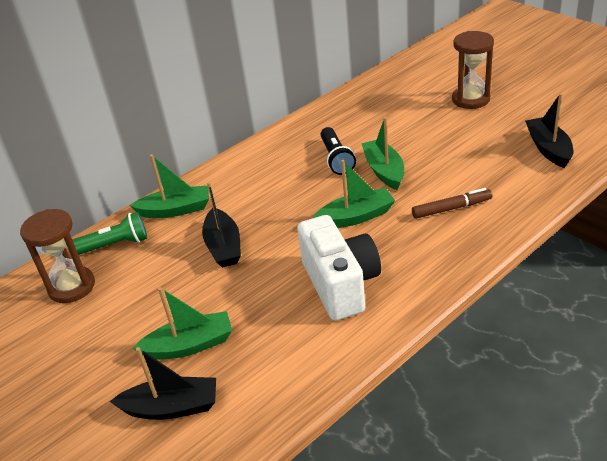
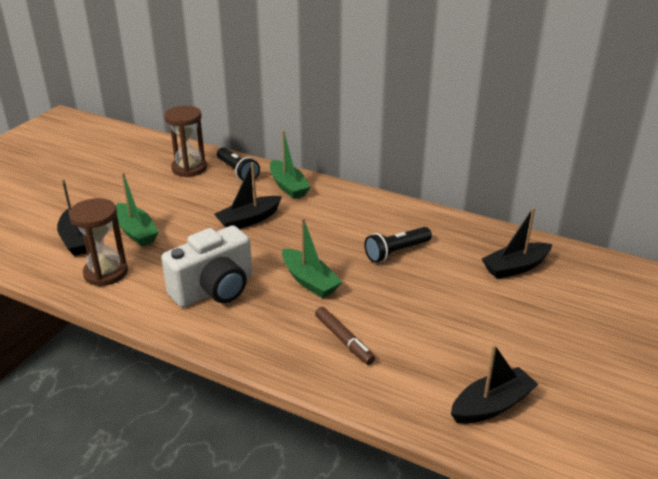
camera: 65 degrees right, 5 degrees down
(114, 245) = (237, 172): green flashlight -> black flashlight
(384, 171) = (389, 285): green boat -> none
(389, 104) = (515, 267): none -> black boat
(470, 99) = (565, 327): brown hourglass -> brown hourglass (106, 273)

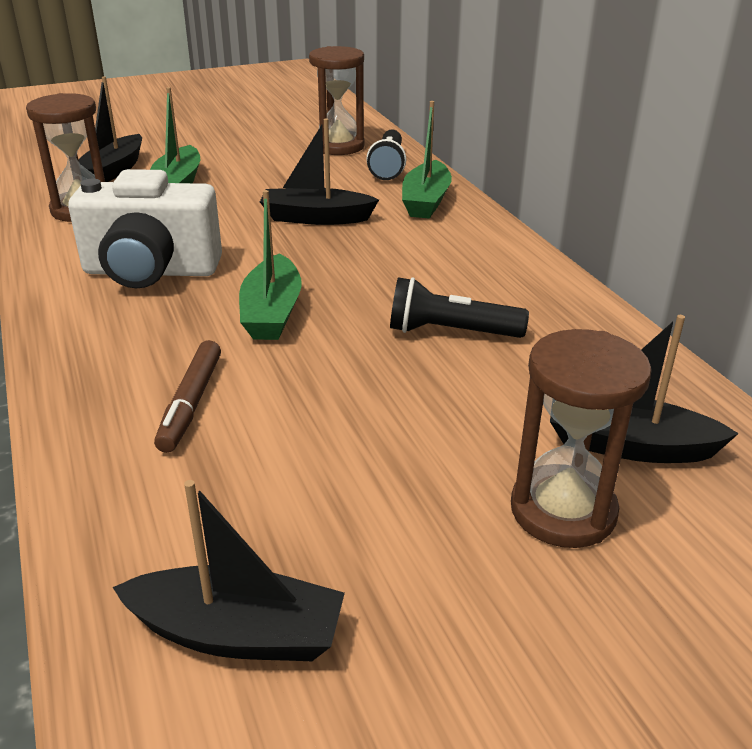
camera: 40 degrees right, 0 degrees up
(526, 303) = (563, 510): none -> brown hourglass

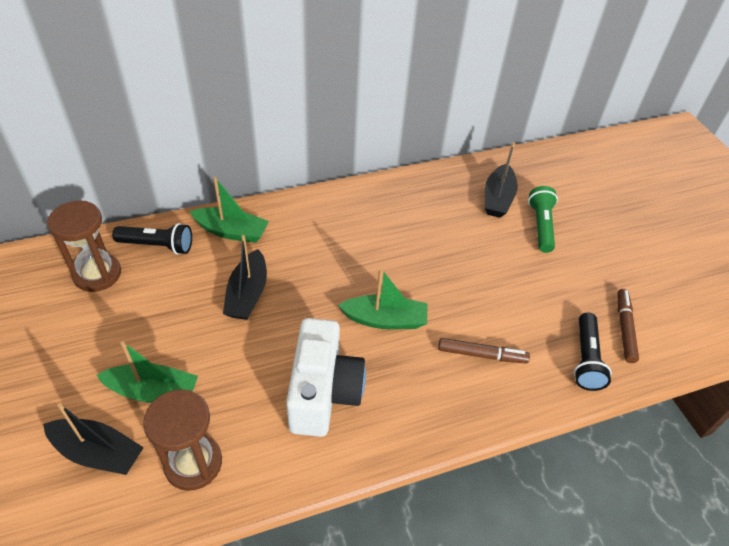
camera: 90 degrees left, 15 degrees up
(237, 633) = (624, 328): black boat -> brown marker
(450, 332) = (408, 241): black flashlight -> black flashlight (585, 359)
(563, 510) = (541, 226): brown hourglass -> green flashlight

